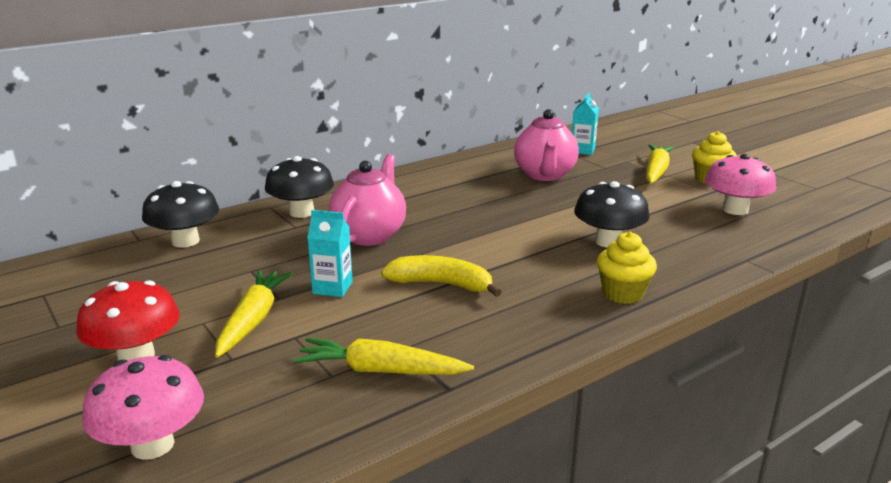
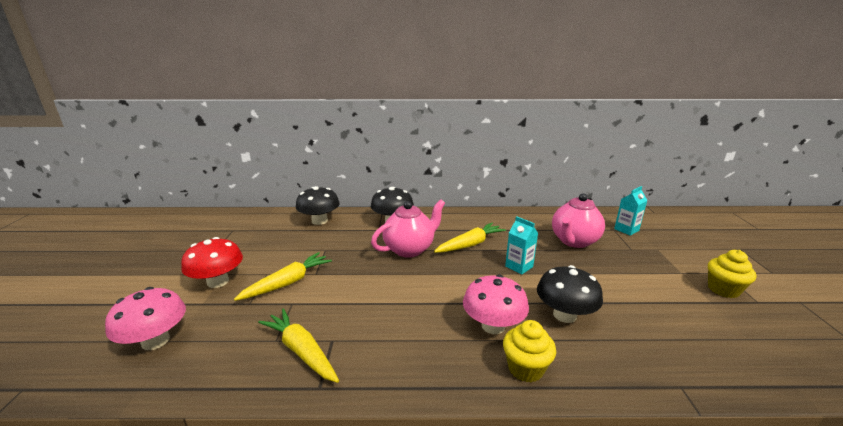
camera: 35 degrees right, 0 degrees up
(332, 288) = (348, 278): turquoise carton -> turquoise carton (519, 266)
(441, 284) = (409, 302): yellow banana -> none
(656, 171) = (674, 266): yellow carrot -> yellow carrot (470, 244)
(735, 210) = (721, 329): pink mushroom -> pink mushroom (493, 326)

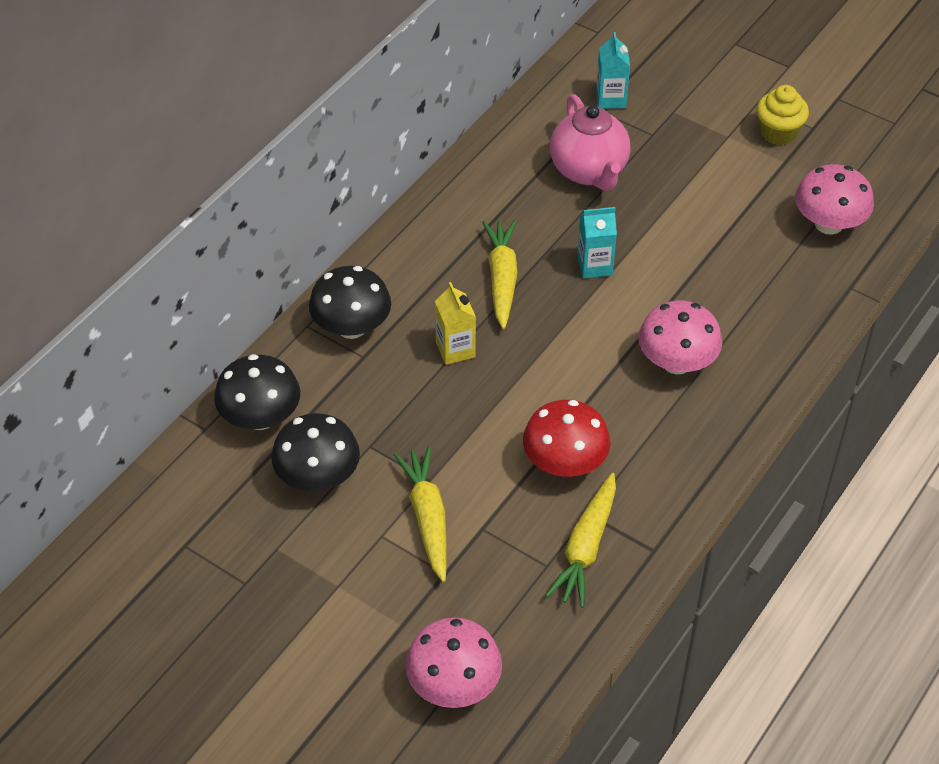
camera: 55 degrees left, 25 degrees up
(218, 281) = (356, 597): red mushroom -> red mushroom (565, 463)
(301, 351) = (586, 547): yellow carrot -> yellow carrot turned 60 degrees counterclockwise
(409, 249) = (455, 349): pink teapot -> yellow carton
(525, 368) = (751, 377): yellow cupcake -> none
(564, 315) = (709, 292): black mushroom -> black mushroom (318, 477)
(708, 345) = (828, 224): none -> pink mushroom

